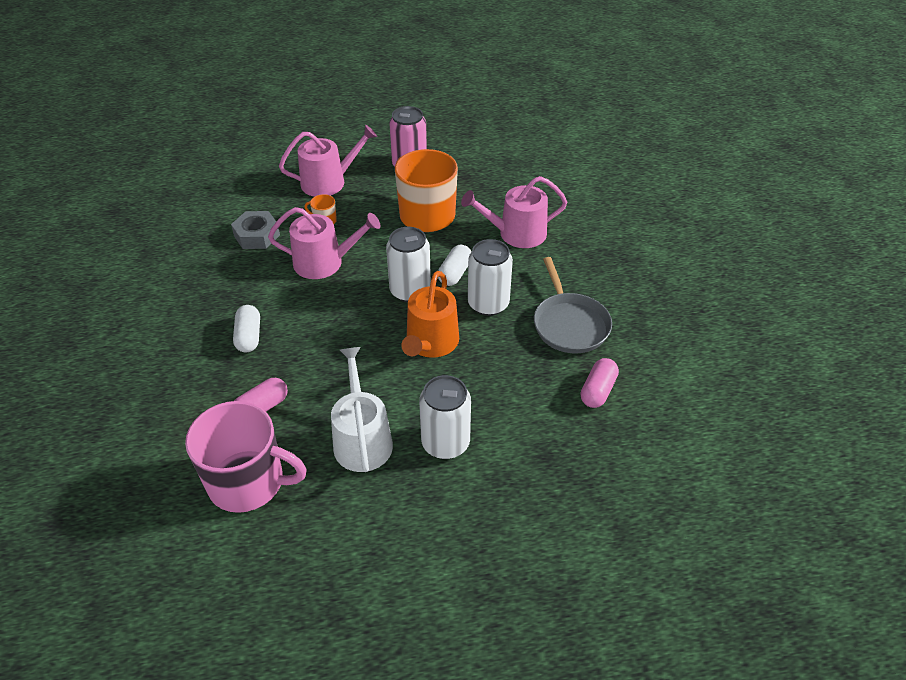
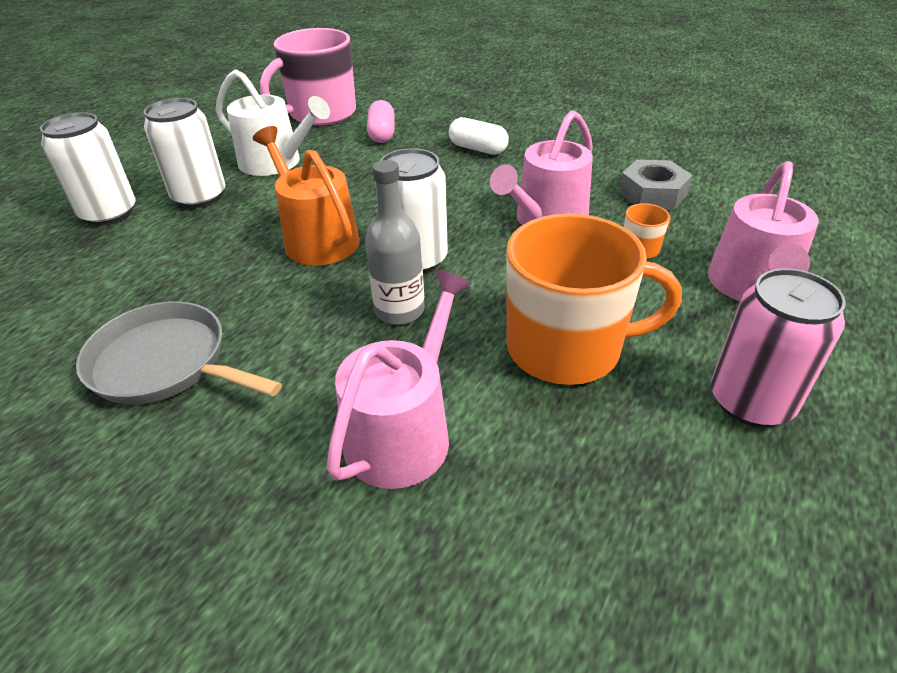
camera: 130 degrees right, 5 degrees down
(455, 273) = (399, 311): white capsule -> grey bottle
(488, 304) = (307, 310): white can -> white can (109, 213)
(598, 391) = (61, 320): pink capsule -> none

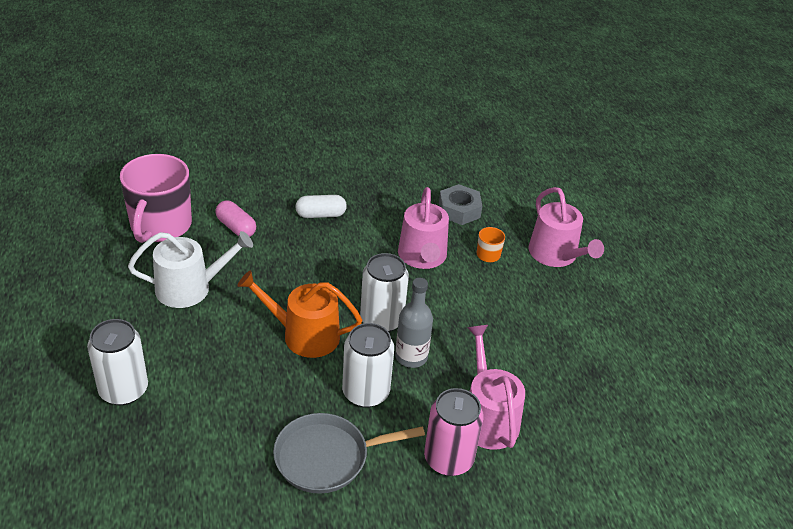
camera: 45 degrees left, 0 degrees up
(199, 197) = (174, 343): white can -> white can (365, 392)
(566, 348) = (511, 334): orange mug -> none
(750, 401) = (603, 320): pink can -> pink can (448, 459)

